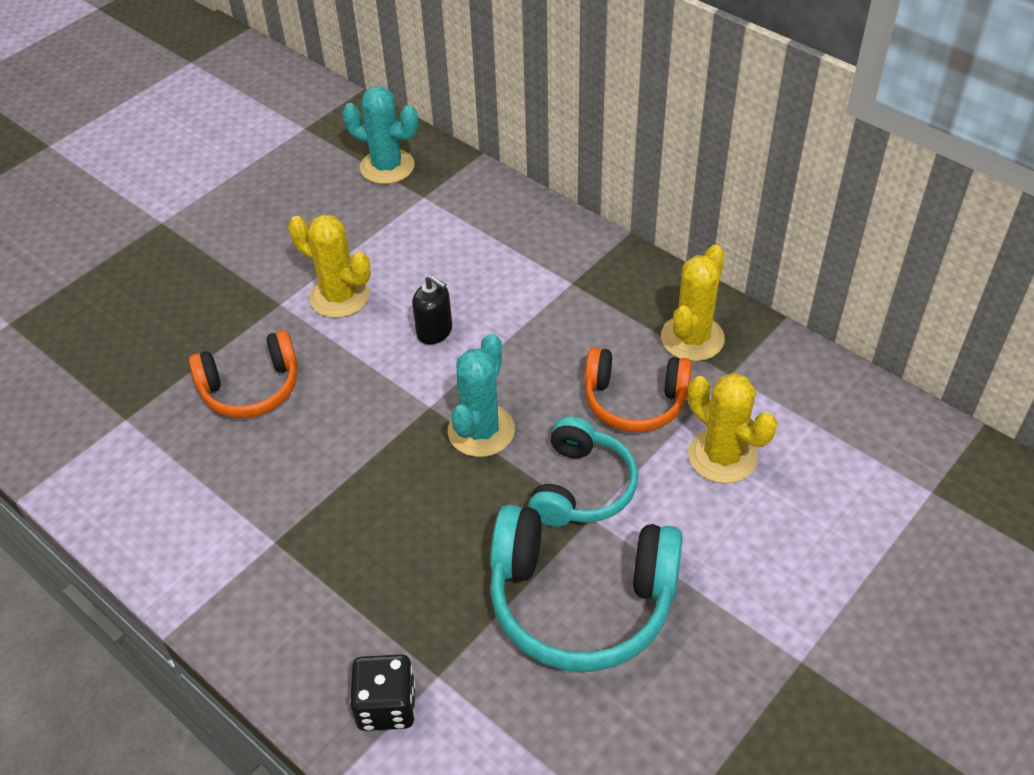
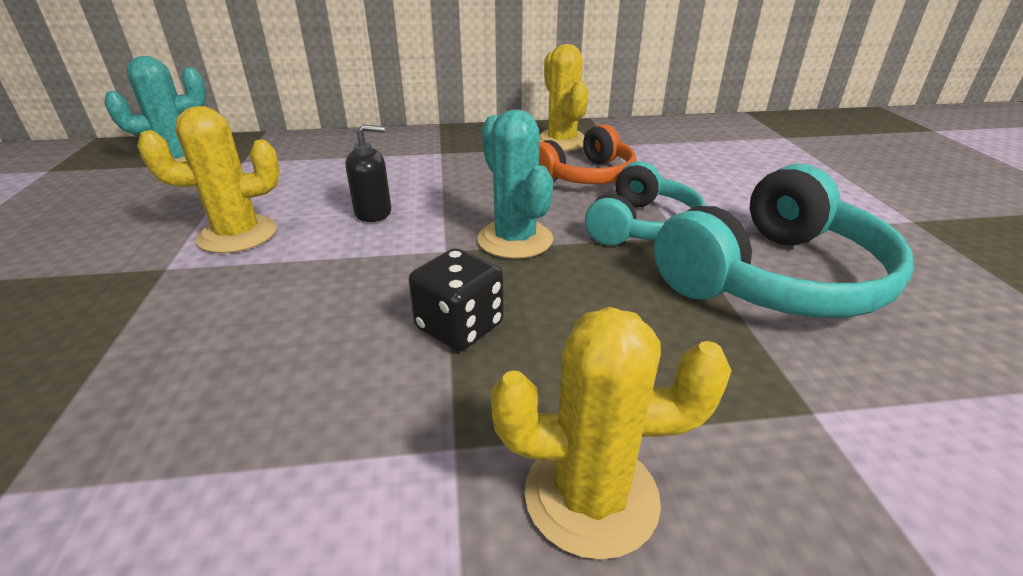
camera: 50 degrees left, 15 degrees down
(251, 388) = (213, 341): orange headphones -> none
(386, 705) = (841, 484): black dice -> black dice (459, 327)
(582, 487) = (642, 226): turquoise headphones -> turquoise headphones turned 60 degrees clockwise
(722, 456) = (680, 171): yellow cactus -> yellow cactus (591, 496)

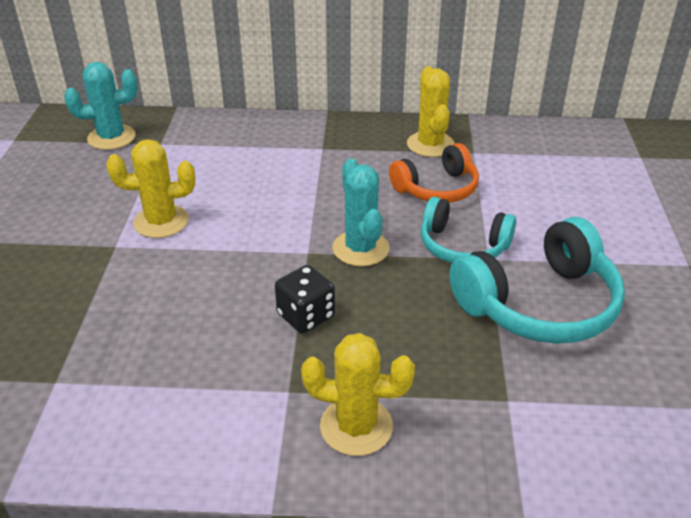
camera: 10 degrees right, 5 degrees up
(373, 212) = (259, 210): black soap dispenser -> none
(642, 226) = (462, 246): turquoise headphones -> turquoise headphones turned 75 degrees clockwise

